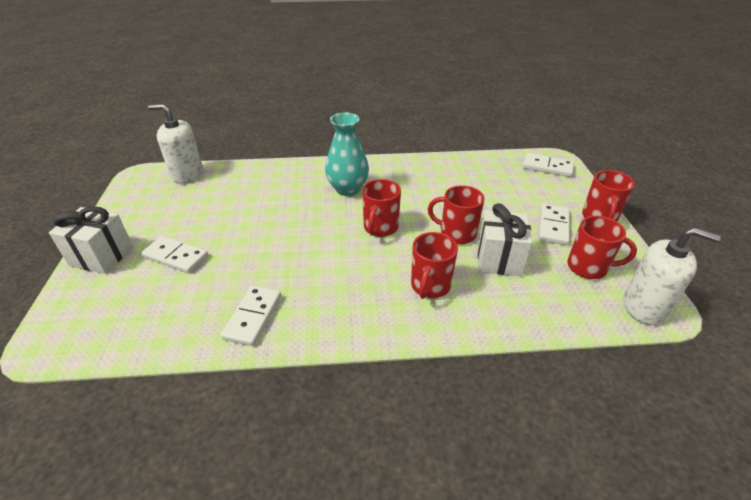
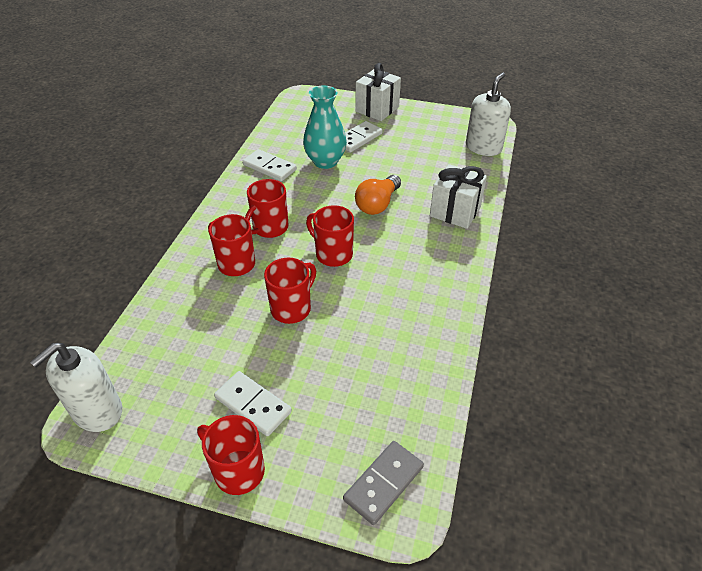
camera: 110 degrees right, 5 degrees up
(298, 218) = (377, 204): none -> orange light bulb
(348, 189) = (413, 247): turquoise vase -> turquoise vase (325, 161)
(499, 259) = (235, 326): white gift -> white gift (455, 212)
(547, 167) = (384, 483): white domino -> grey domino
(588, 267) = (173, 397): red mug -> red mug (269, 228)

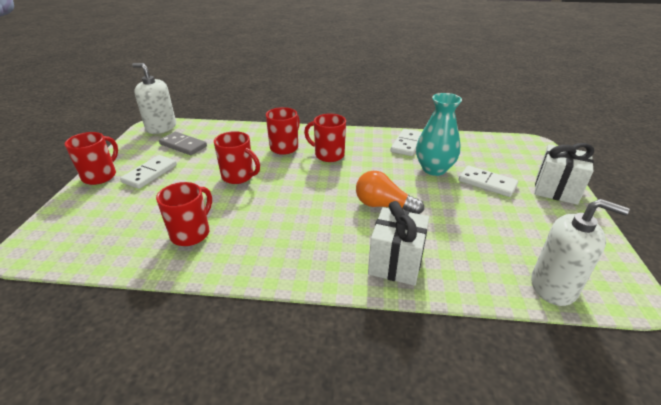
camera: 80 degrees right, 10 degrees down
(333, 254) = (304, 188): red mug -> red mug (191, 233)
(384, 483) = (58, 237): grey domino -> grey domino (183, 145)

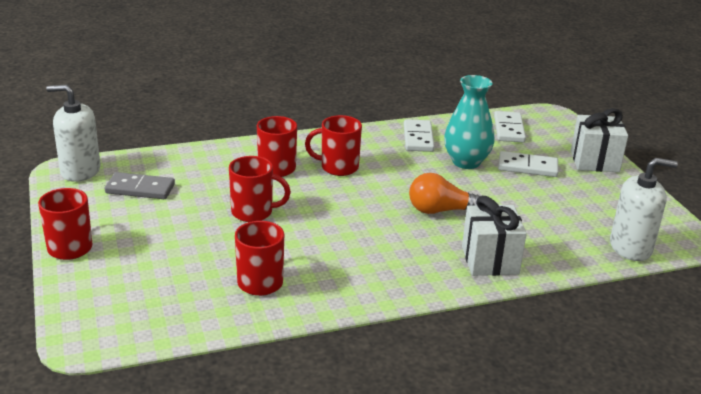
camera: 25 degrees left, 5 degrees down
(150, 174) = (136, 231): white domino -> white domino (509, 129)

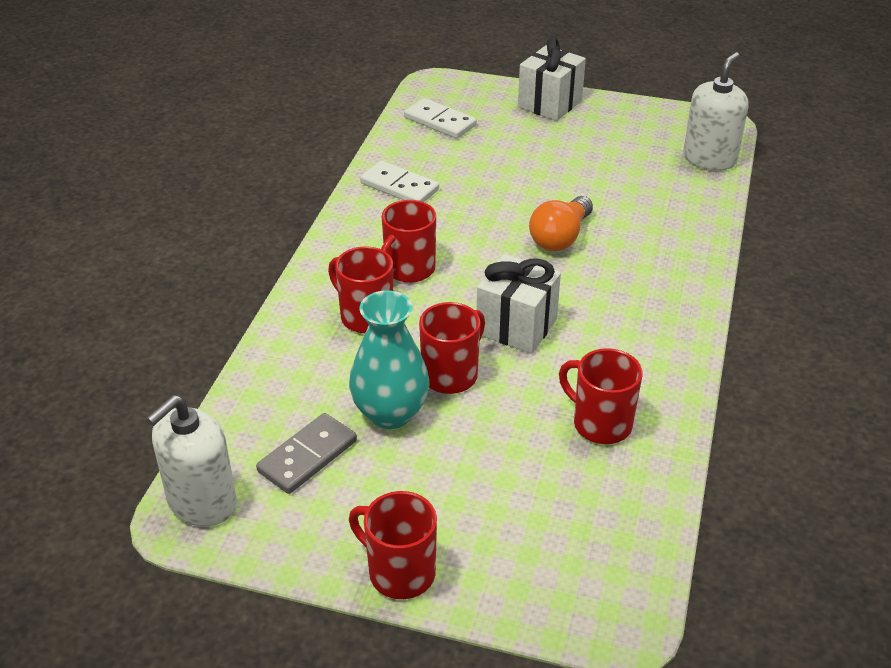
camera: 55 degrees left, 10 degrees up
(466, 162) = (480, 178): turquoise vase -> turquoise vase (390, 413)
(490, 260) = (672, 248): white gift -> white gift (516, 326)
(527, 167) = (525, 146): white domino -> none

